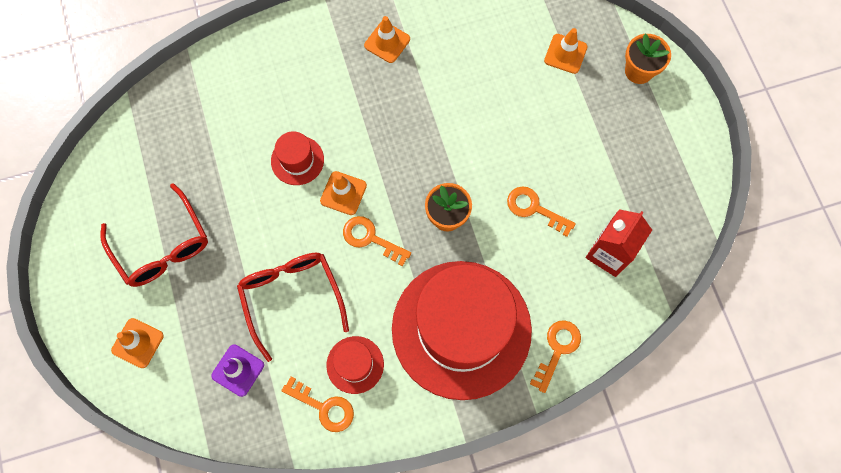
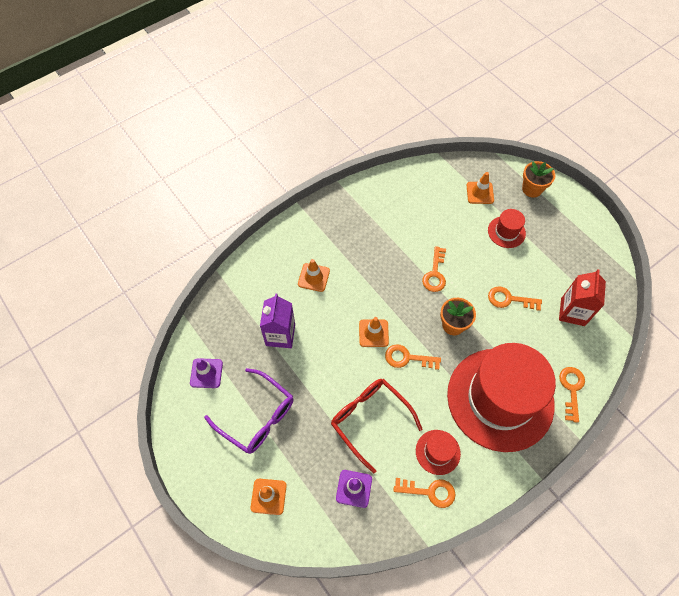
camera: 20 degrees left, 10 degrees down
(125, 173) = (206, 373): none -> purple traffic cone
(163, 247) = (257, 417): red glasses -> purple glasses
(230, 156) = (280, 335): none -> purple carton
(297, 160) = (330, 321): red hat -> red hat (506, 232)
(387, 42) = (357, 222): orange traffic cone -> orange traffic cone (313, 277)
(455, 143) = (435, 273): none -> orange key

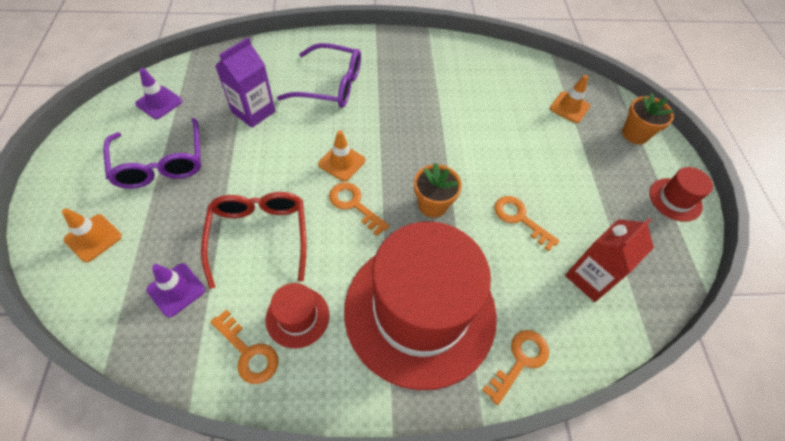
camera: 30 degrees right, 5 degrees down
(313, 277) = (331, 85): orange traffic cone -> purple glasses
(435, 273) = (455, 148): orange key -> none
(506, 232) = (571, 156): red hat -> red hat (675, 199)

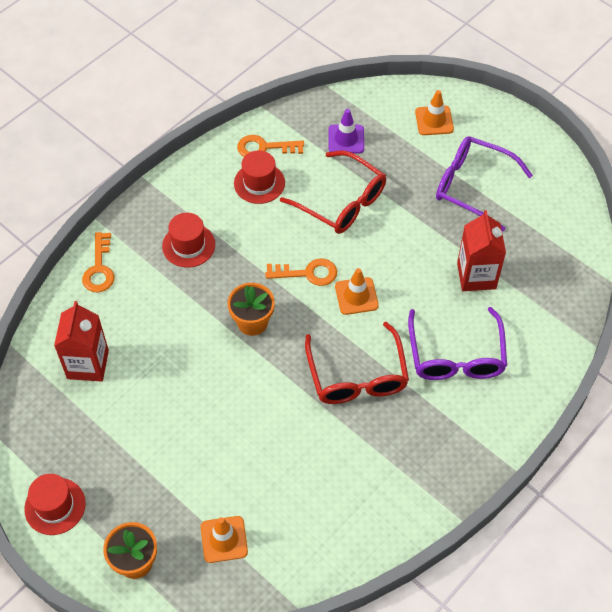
camera: 140 degrees right, 0 degrees up
(159, 102) = (550, 220): purple traffic cone -> none
(253, 112) = (476, 276): purple carton -> red carton
(331, 85) = (456, 356): purple glasses -> purple glasses turned 60 degrees counterclockwise
(402, 120) = (357, 376): none -> red glasses
(420, 311) = (188, 245): red hat -> red hat, size x0.41
(520, 219) = (176, 368): orange key -> none

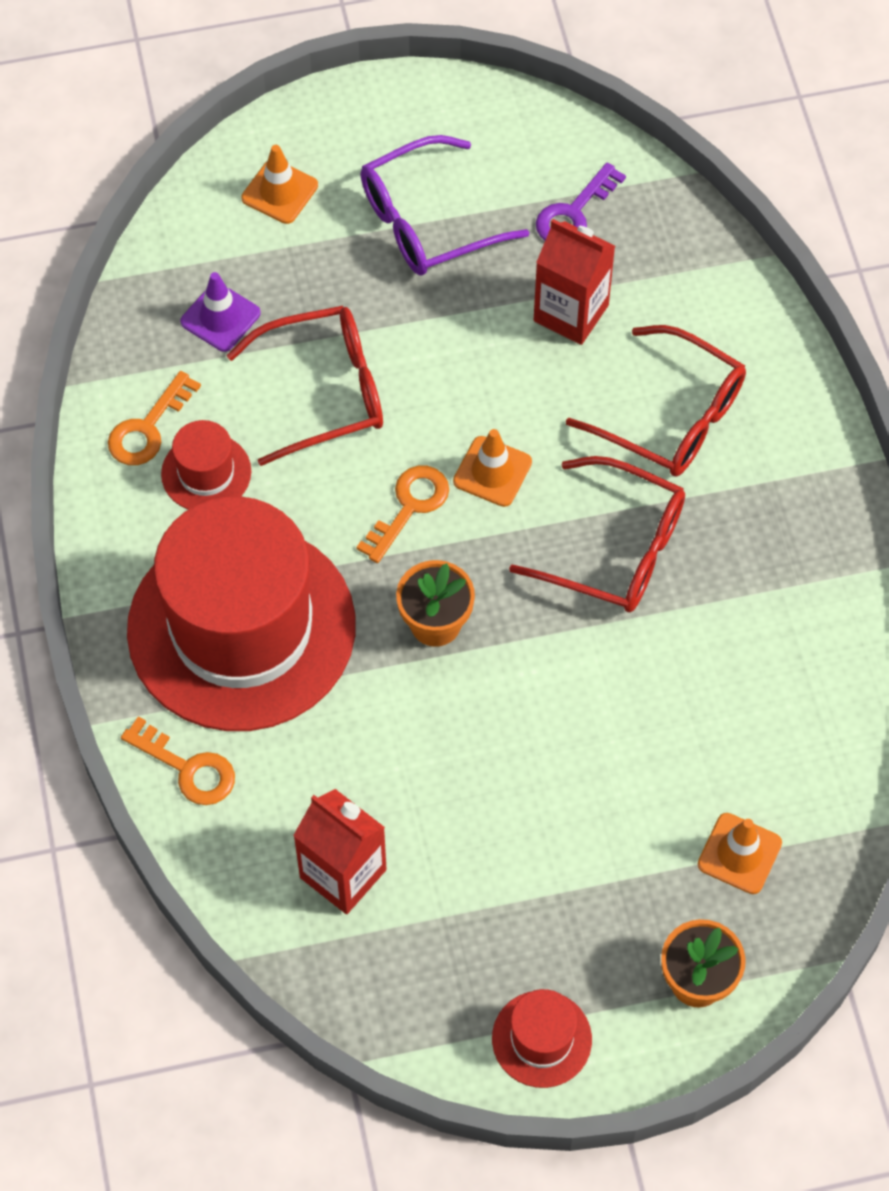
camera: 55 degrees left, 5 degrees up
(188, 245) = (241, 628): red hat -> red hat, size x2.46
(456, 356) = (673, 417): purple glasses -> red glasses
(535, 243) = (574, 213): none -> purple key

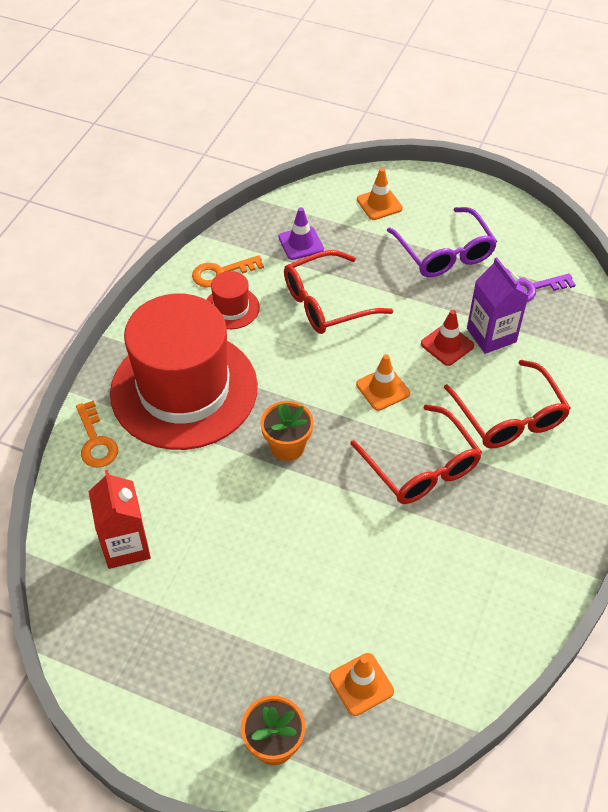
camera: 35 degrees right, 10 degrees down
(326, 391) = (325, 303): red glasses -> red glasses turned 135 degrees clockwise
(409, 507) = (322, 381): orange key -> none
(426, 222) = (445, 253): purple glasses -> purple glasses turned 120 degrees counterclockwise
(526, 360) = (447, 345): none -> red traffic cone
(541, 1039) = (154, 714): red hat -> none
(571, 313) = (491, 335): red carton -> purple carton

